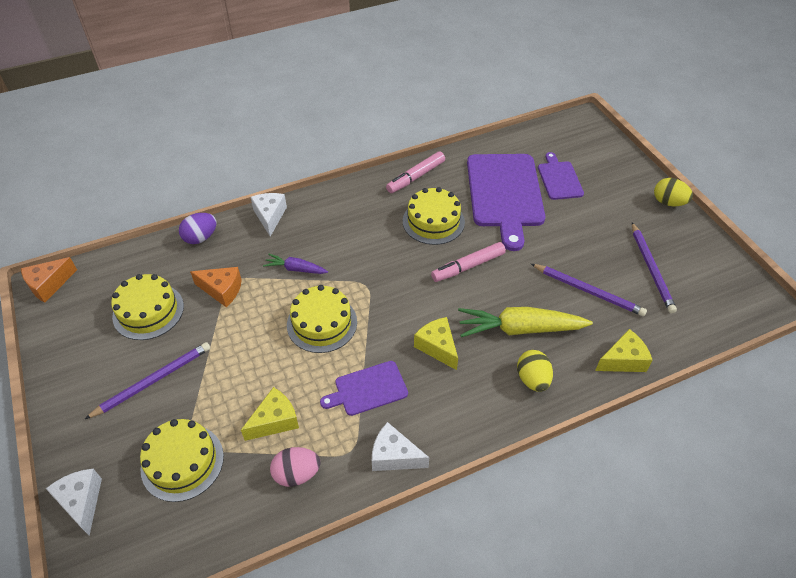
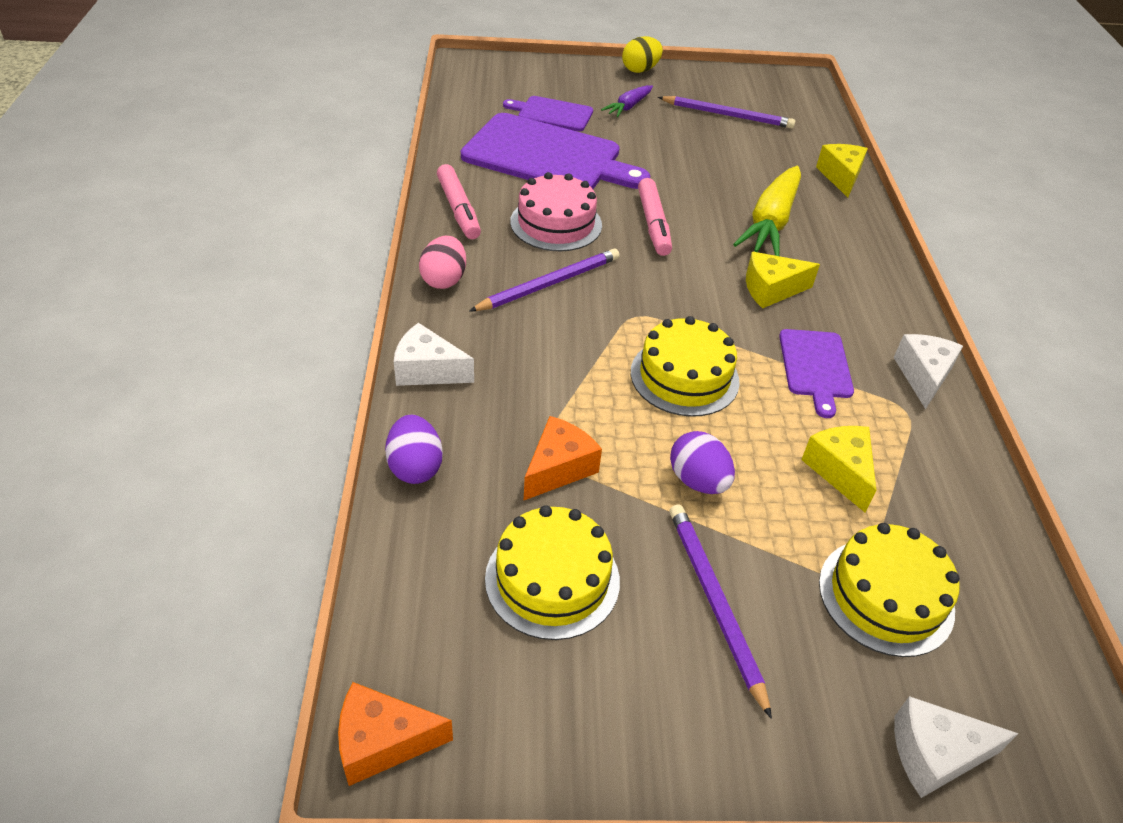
camera: 70 degrees left, 5 degrees down
(49, 285) = (382, 742): orange cheese -> orange cheese turned 105 degrees clockwise
(237, 352) = (698, 481): none -> purple egg
(295, 269) = (563, 373): purple carrot -> purple carrot (628, 107)
(297, 474) = (931, 471): pink egg -> pink egg (444, 280)
(394, 456) = (923, 376): white cheese -> white cheese turned 150 degrees clockwise
(433, 221) = (556, 223): yellow cake -> pink cake
(532, 379) = (845, 239): yellow egg -> none
(588, 291) = (738, 161): purple pencil -> purple pencil (549, 284)

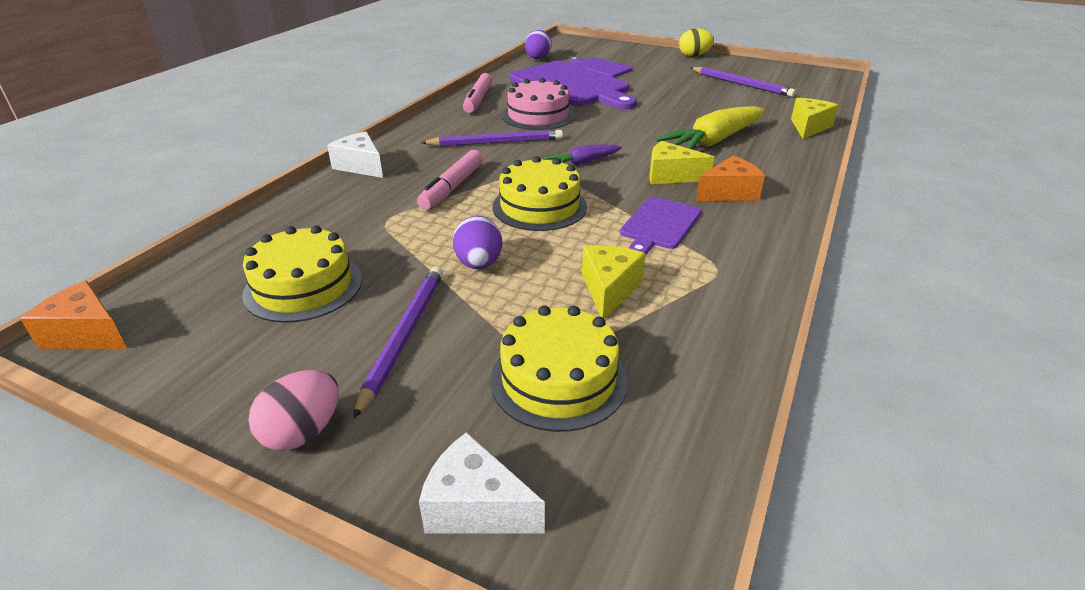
camera: 30 degrees right, 10 degrees down
(415, 467) = (292, 208): purple egg -> purple egg (538, 58)
(444, 280) = (426, 128): pink egg -> pink egg (303, 432)
(558, 468) = (384, 231): orange cheese -> orange cheese (729, 193)
(628, 107) = (662, 71): purple carrot -> purple carrot (582, 162)
(653, 224) = (612, 127): pink marker -> pink marker (452, 187)
(923, 376) = (760, 252): white cheese -> none

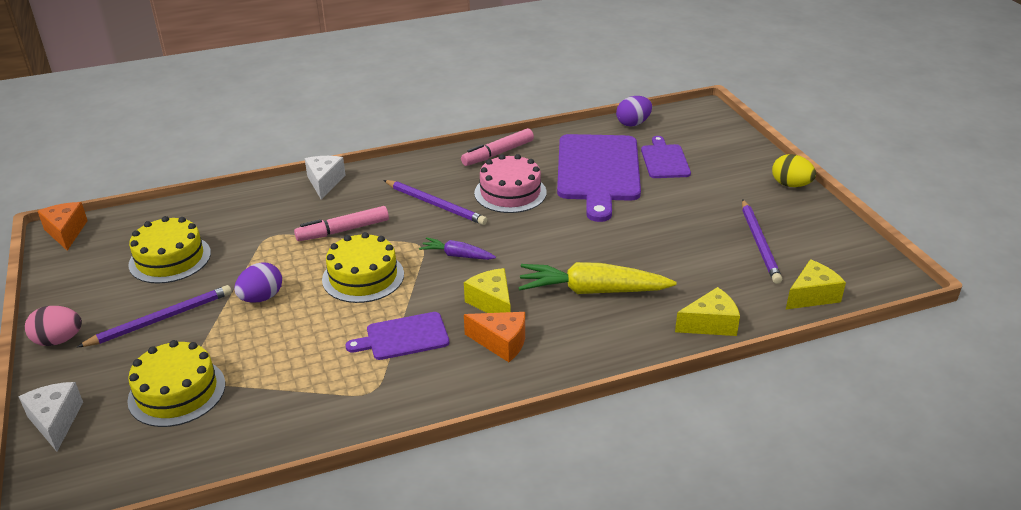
camera: 45 degrees right, 0 degrees up
(609, 289) = (290, 360): yellow cheese -> yellow cheese (812, 295)

